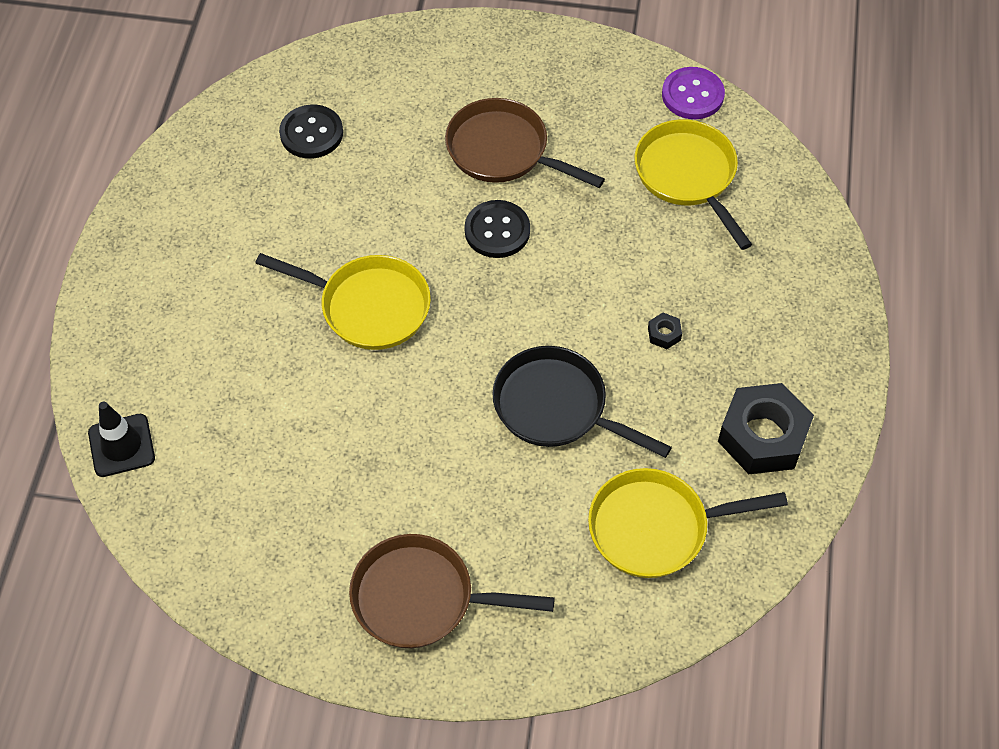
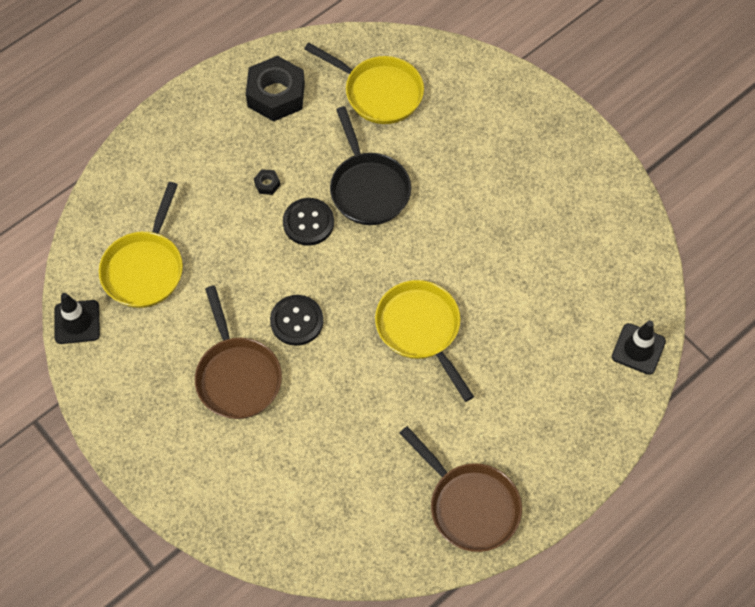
camera: 140 degrees left, 5 degrees up
(311, 133) = (349, 493): black button -> black button (308, 223)
(421, 598) = (531, 144): brown pan -> brown pan (470, 505)
(692, 95) = (77, 322): purple button -> black traffic cone

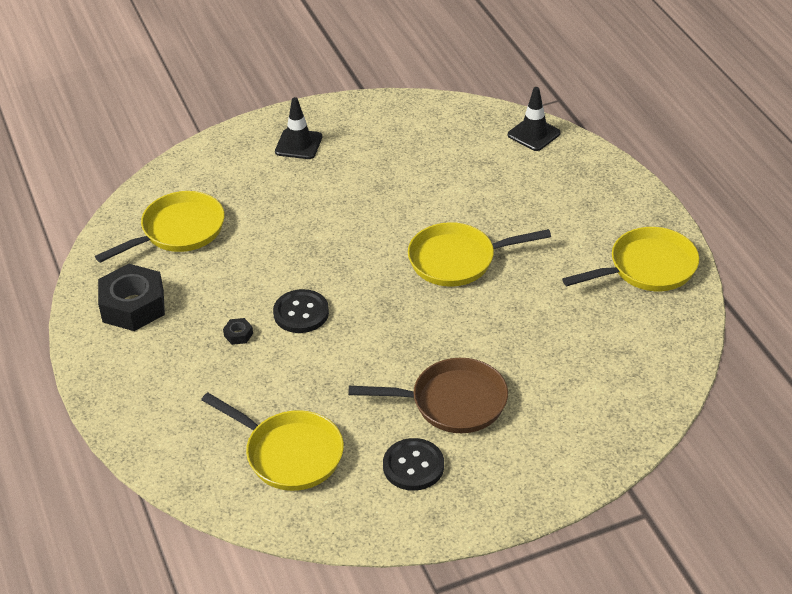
camera: 70 degrees left, 20 degrees down
(77, 322) = (329, 527): black traffic cone -> black traffic cone (298, 144)
(296, 321) = (409, 344): black button -> black button (413, 466)
(368, 188) = (284, 262): black pan -> none
(470, 505) = (647, 268): brown pan -> yellow pan

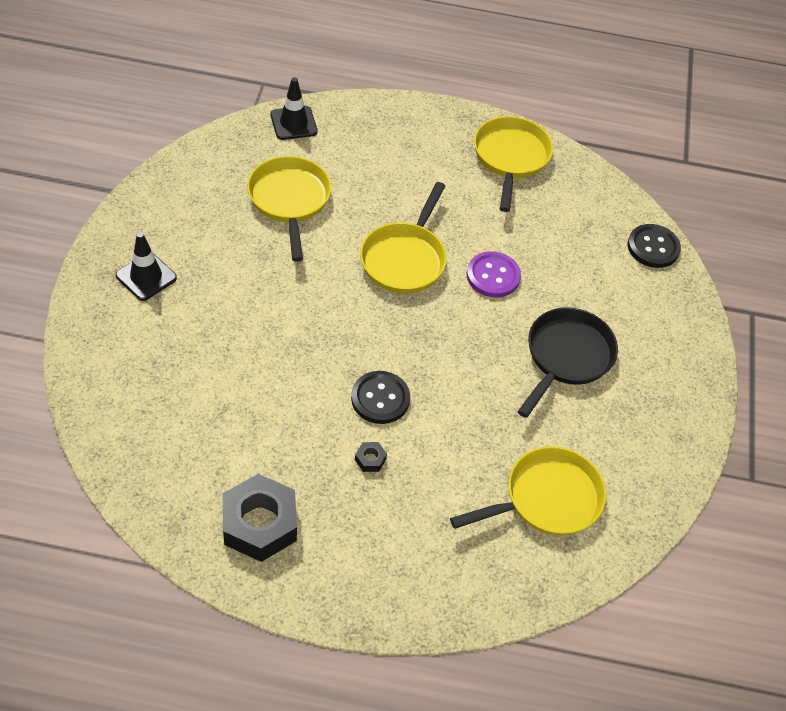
camera: 65 degrees left, 10 degrees up
(178, 231) = (183, 433): yellow pan -> yellow pan (290, 201)
(413, 466) = (618, 421): black button -> black button (653, 247)
(452, 402) = (566, 357): brown pan -> black pan
(495, 318) = (493, 276): none -> purple button

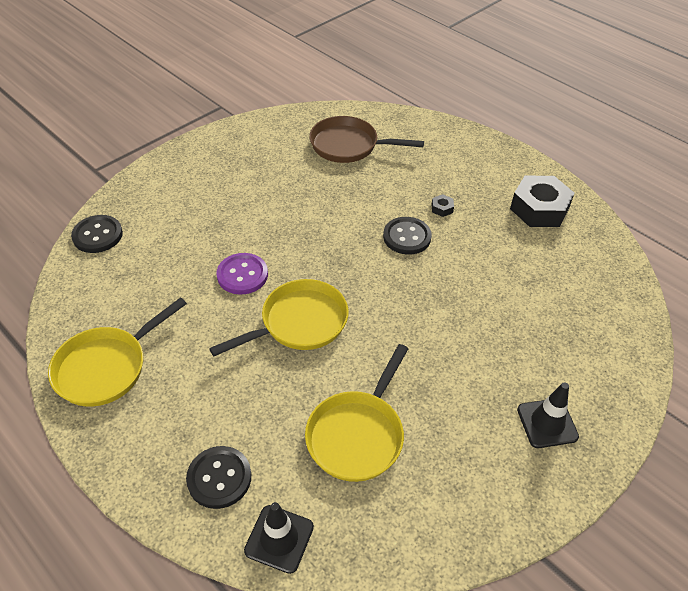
camera: 140 degrees left, 5 degrees down
(361, 134) = (219, 478): none -> black button
(547, 499) = (348, 145): yellow pan -> brown pan
(566, 357) = (252, 202): black pan -> none

